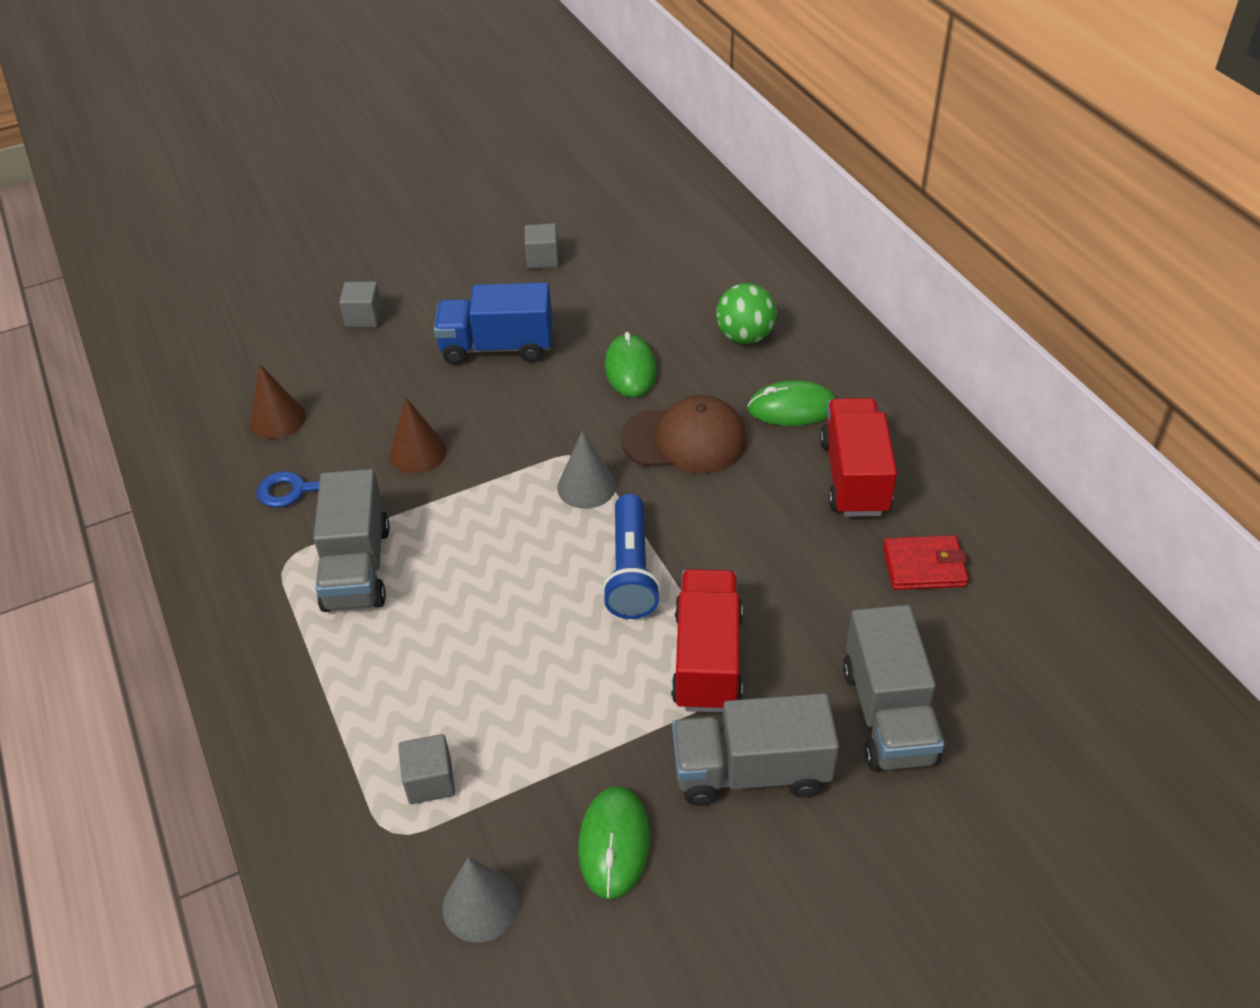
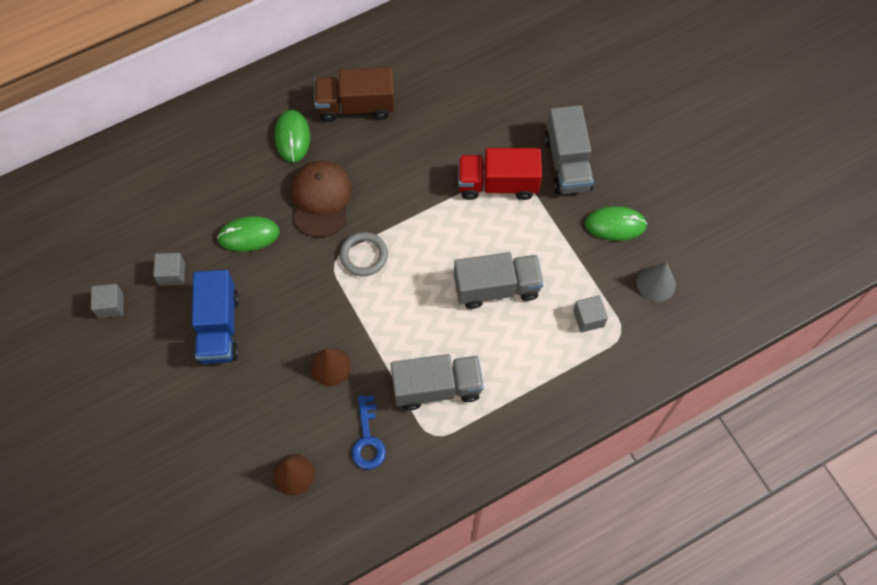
camera: 95 degrees left, 20 degrees up
(364, 317) = (175, 433): grey cube -> grey cube (172, 274)
(586, 486) = (364, 255): grey cone -> grey ring
(631, 570) = (434, 226): blue flashlight -> none
(745, 337) = (218, 164): green ball -> none
(854, 477) = (356, 106): red truck -> brown truck
(888, 714) = (527, 100): grey truck -> grey truck (496, 288)
(924, 566) = (426, 76): red wallet -> none

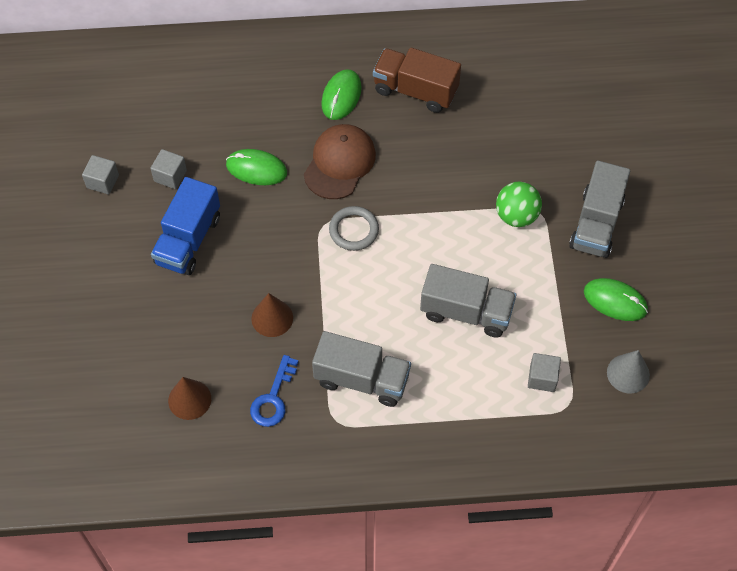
camera: 25 degrees right, 5 degrees down
(497, 184) = (516, 216): red truck -> green ball

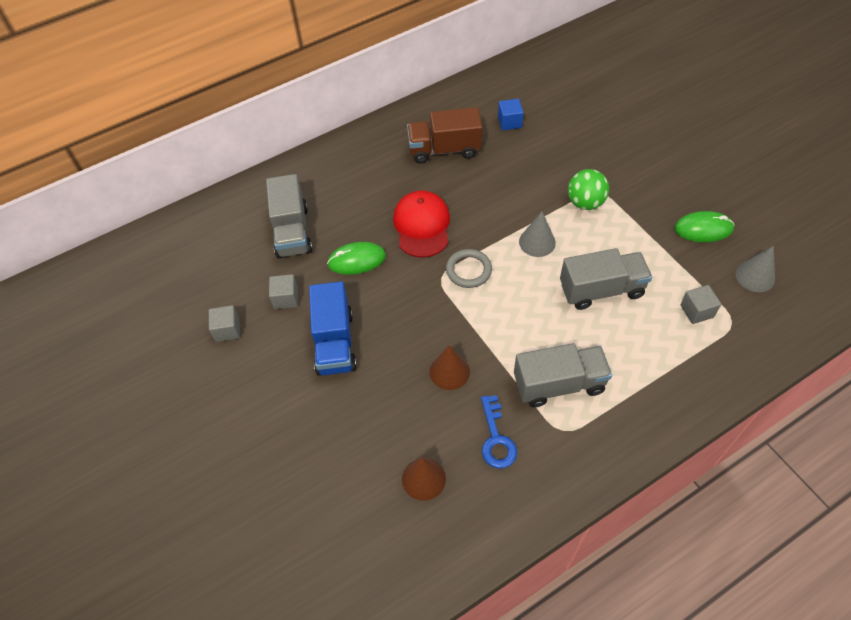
camera: 25 degrees left, 5 degrees down
(339, 163) = (422, 226): brown cap -> red cap
(341, 96) = (389, 177): green mouse -> none
(439, 234) = (537, 242): none -> grey cone
(503, 90) = (509, 122): none -> blue cube
(596, 223) = (646, 182): grey truck -> grey truck (292, 231)

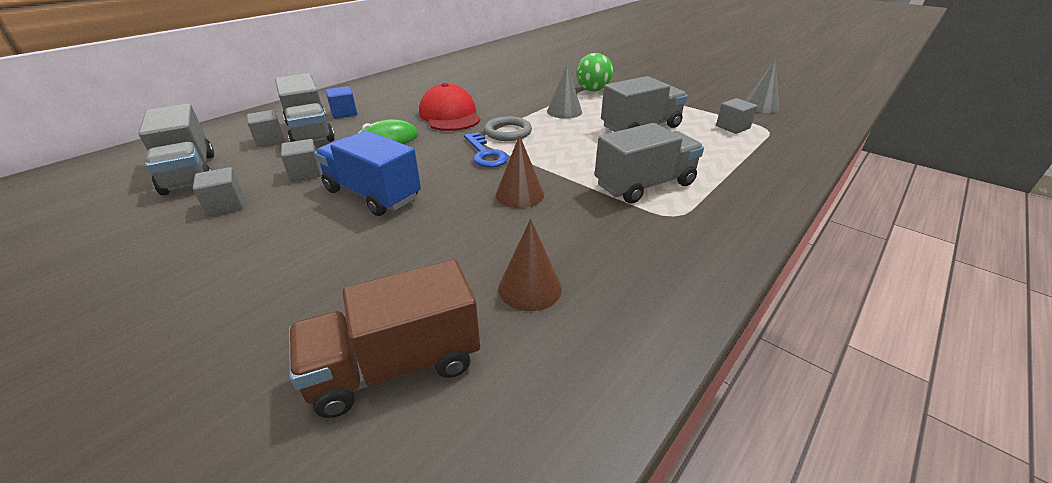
camera: 20 degrees left, 20 degrees down
(199, 278) = (190, 173): none -> grey truck
(258, 237) = (270, 140): none -> grey cube
(334, 342) = (372, 194): blue truck -> blue truck turned 150 degrees clockwise
(444, 149) = (455, 80): brown truck -> brown truck (395, 366)
(496, 438) = (603, 235): blue key -> blue key (485, 154)
(509, 122) = (506, 65): blue cube -> blue cube (344, 113)
(703, 229) = (697, 91): green mouse -> none

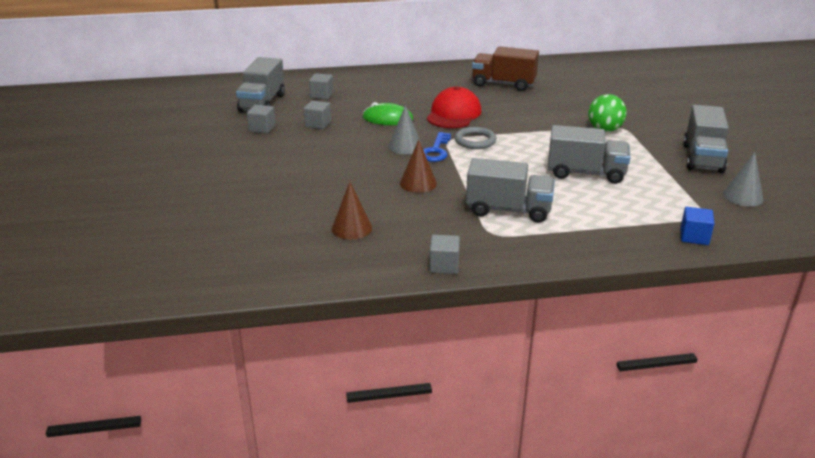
camera: 40 degrees right, 5 degrees down
(310, 132) = (349, 97): grey truck -> grey truck (702, 158)
(344, 113) = (385, 89): blue cube -> blue cube (694, 237)
(372, 194) = (337, 150): blue truck -> none
(395, 366) = (257, 228): brown truck -> brown truck (503, 84)
(564, 111) = (546, 139): grey cone -> grey cone (405, 146)
(732, 127) = (669, 202): grey cube -> grey cube (444, 265)

